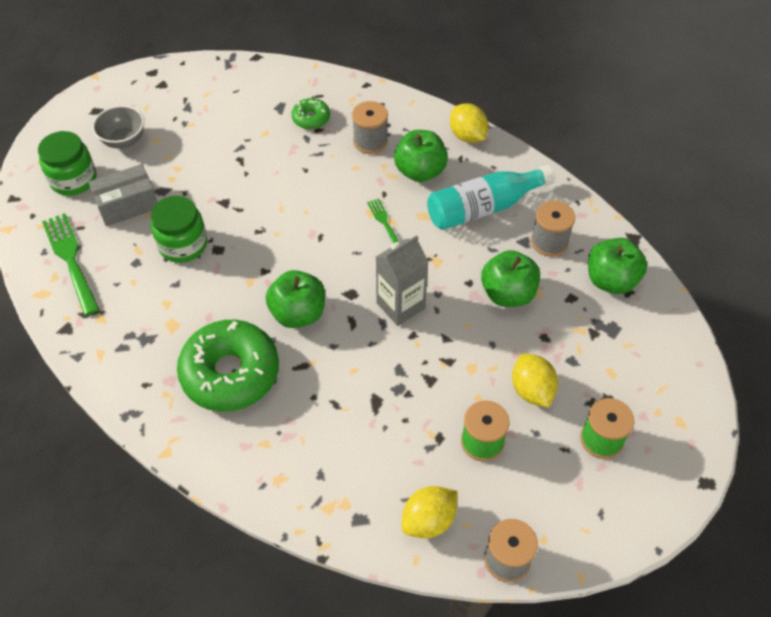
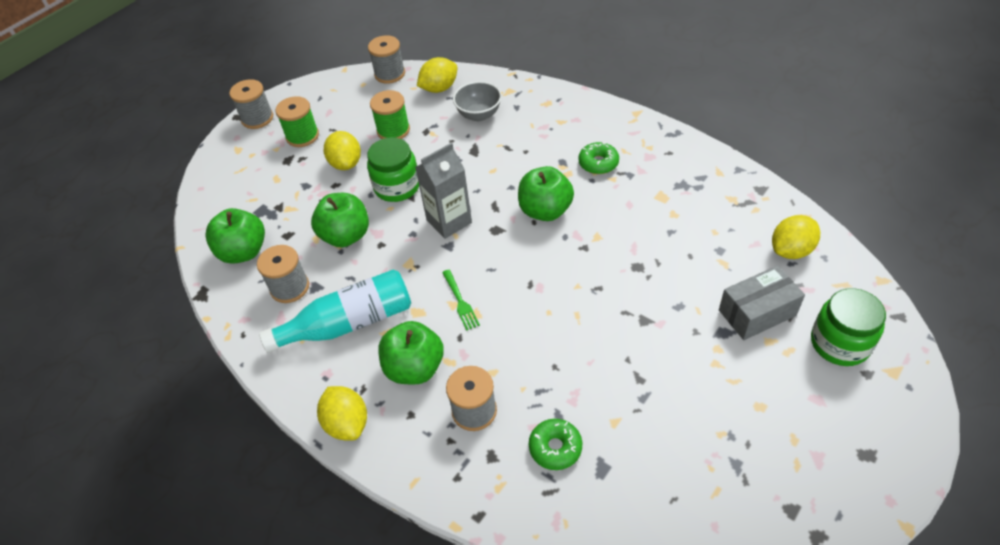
camera: 175 degrees left, 5 degrees down
(70, 259) = (791, 250): green fork -> yellow lemon
(124, 140) = (803, 403): grey bowl -> grey bowl (479, 115)
(183, 244) = (676, 270): green jar -> green jar (397, 187)
(230, 373) = (598, 163): green donut -> green donut, size x0.47
(677, 477) = (257, 118): none -> grey spool

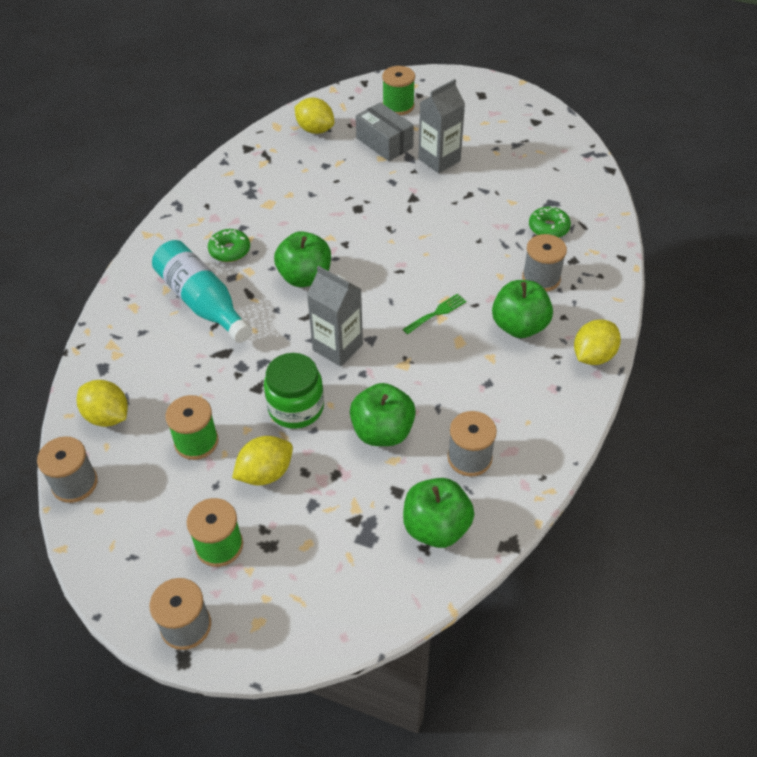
camera: 110 degrees left, 0 degrees up
(349, 323) = (493, 390): turquoise bottle -> turquoise bottle (202, 302)
(479, 115) = (159, 363): grey bowl -> none
(713, 363) = (439, 160): none -> grey carton
(839, 343) = (398, 106): green jar -> green spool

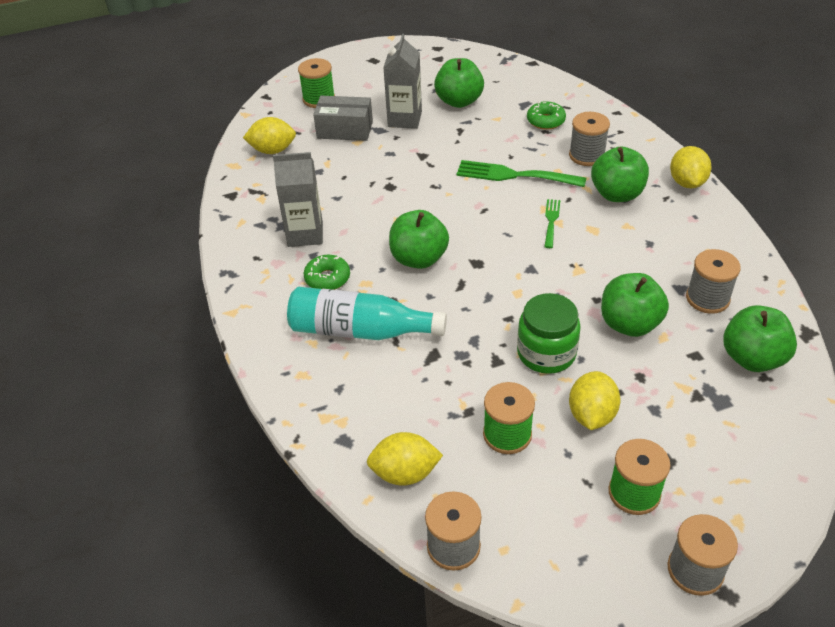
camera: 40 degrees left, 5 degrees down
(337, 347) = (515, 290): grey carton -> grey carton (305, 234)
(459, 258) = (514, 175): none -> green fork
(501, 169) = (459, 101): none -> green apple

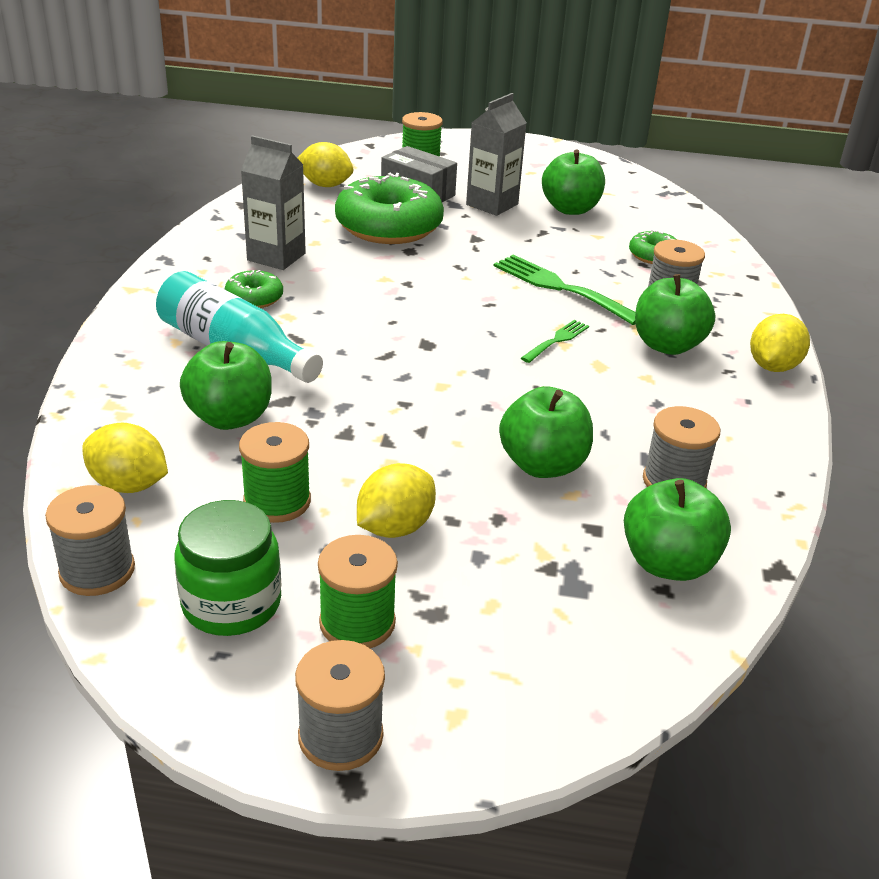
camera: 25 degrees right, 10 degrees down
(355, 170) = (389, 226): none -> green donut
(419, 259) = (367, 317): green apple -> green apple (230, 417)
(546, 353) = (410, 450): green jar -> green jar (231, 603)

